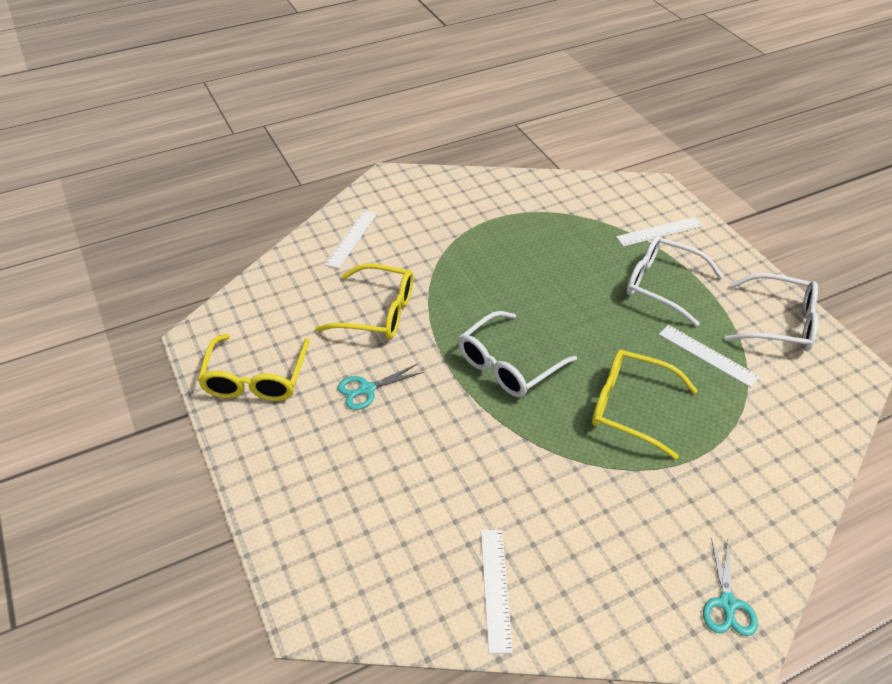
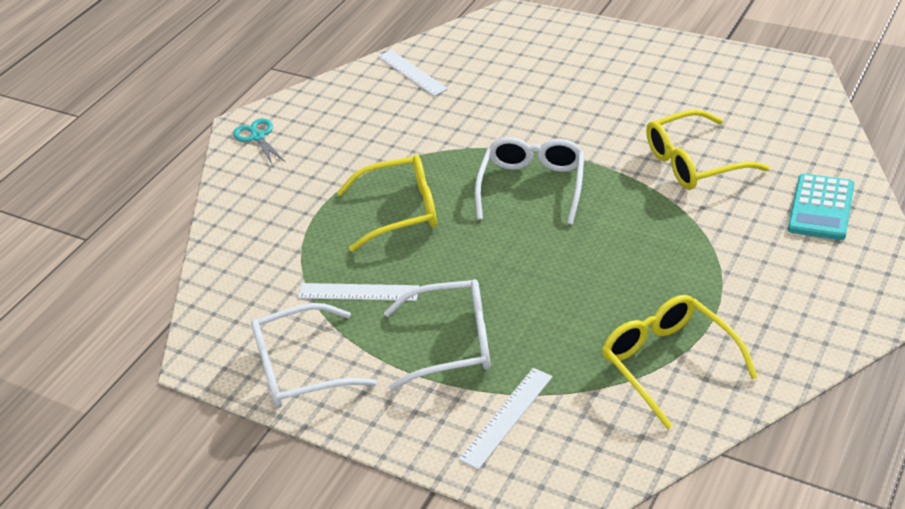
camera: 150 degrees right, 5 degrees down
(255, 379) = (713, 75): yellow glasses -> yellow glasses (669, 363)
(351, 238) = (821, 208): white ruler -> turquoise calculator
(366, 389) = (623, 112): turquoise scissors -> none

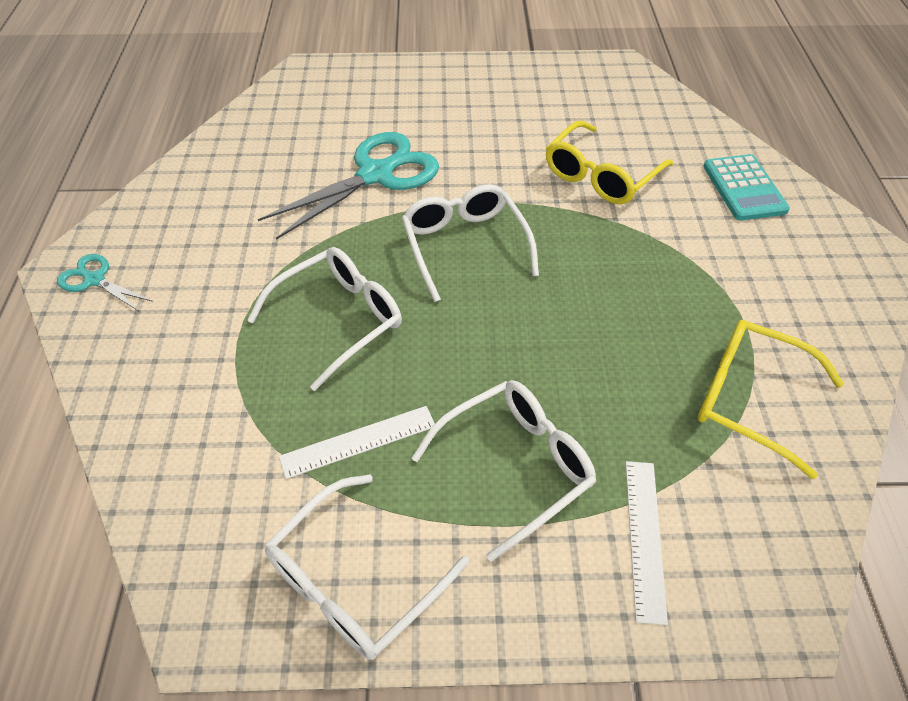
camera: 35 degrees left, 10 degrees up
(400, 211) = (339, 319): yellow glasses -> white glasses
(412, 73) = (241, 154): white ruler -> none
(504, 114) = (376, 174): none -> turquoise scissors

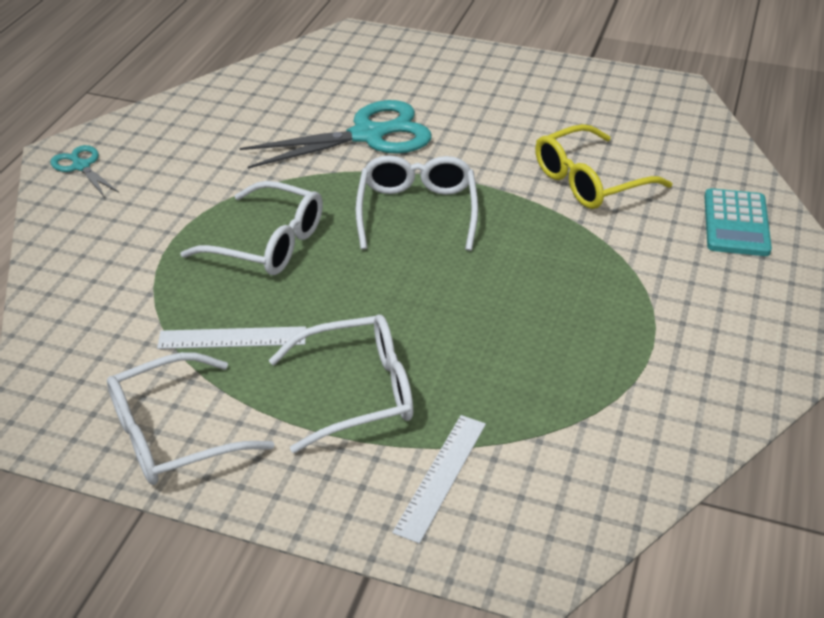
camera: 20 degrees right, 10 degrees down
(339, 319) = (268, 243): white glasses -> white glasses turned 45 degrees clockwise
(749, 399) = (616, 400): yellow glasses -> none

